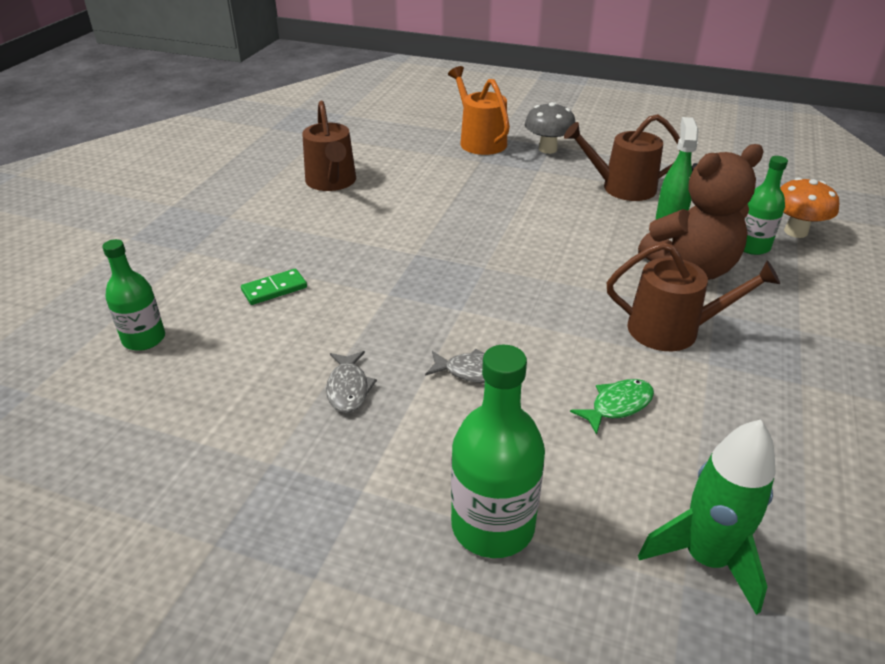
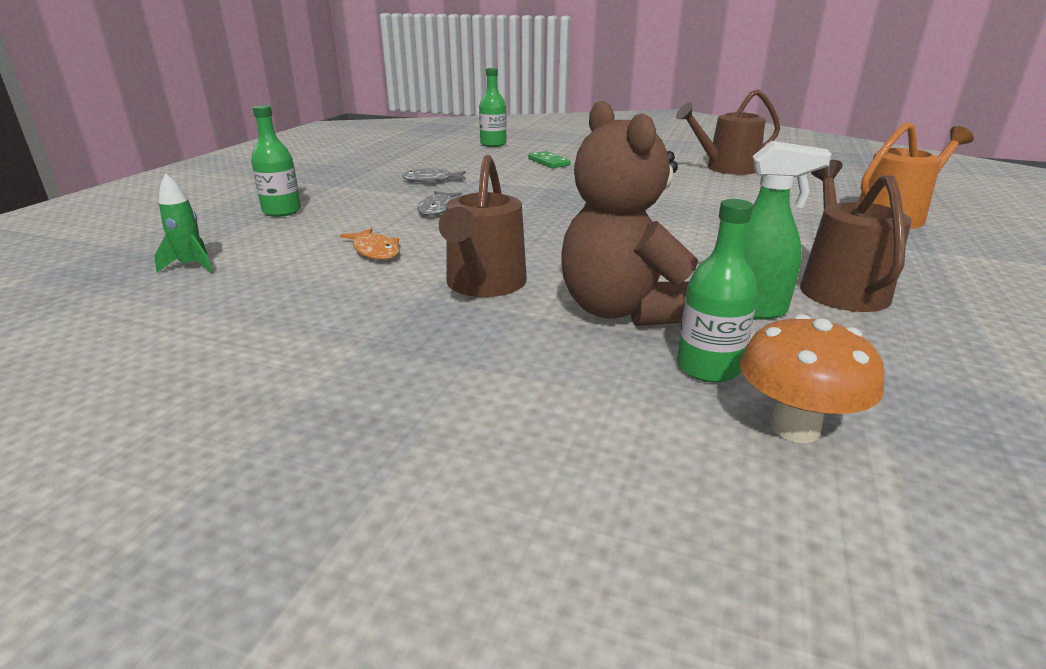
camera: 90 degrees right, 10 degrees down
(492, 525) = (282, 211): green bottle -> green bottle, size x0.65
(547, 149) = (920, 249): grey mushroom -> none
(618, 405) = (375, 251): green fish -> orange fish
(706, 558) = (192, 266): green rocket -> green rocket, size x0.57

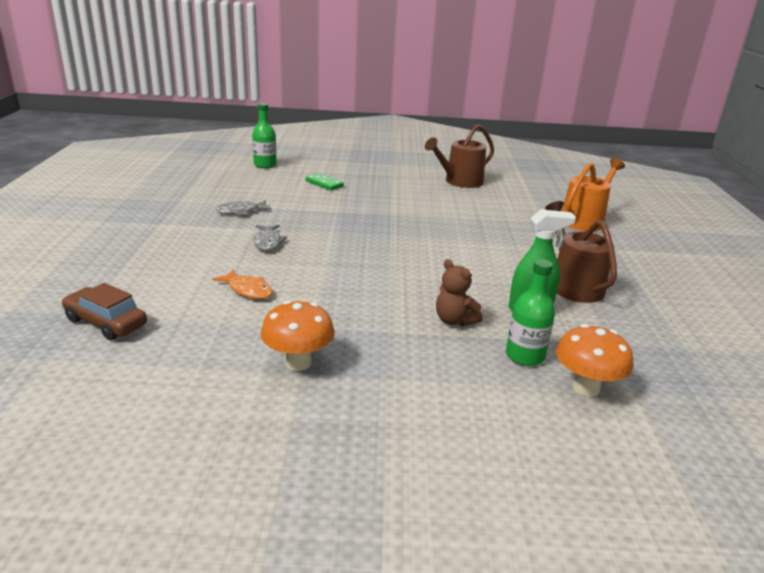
camera: 20 degrees left, 0 degrees up
(192, 266) = (106, 322): green rocket -> brown car
(282, 211) = (135, 257): green bottle -> none
(369, 332) = (298, 362): none -> orange mushroom
(484, 284) = (351, 311): brown watering can -> none
(622, 310) = (454, 320): brown teddy bear -> brown teddy bear, size x0.50

